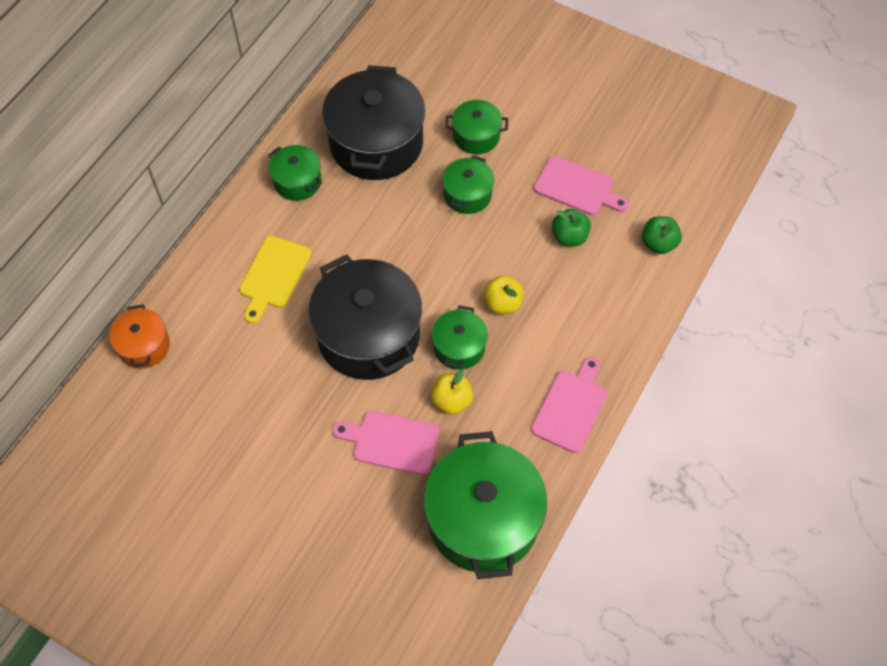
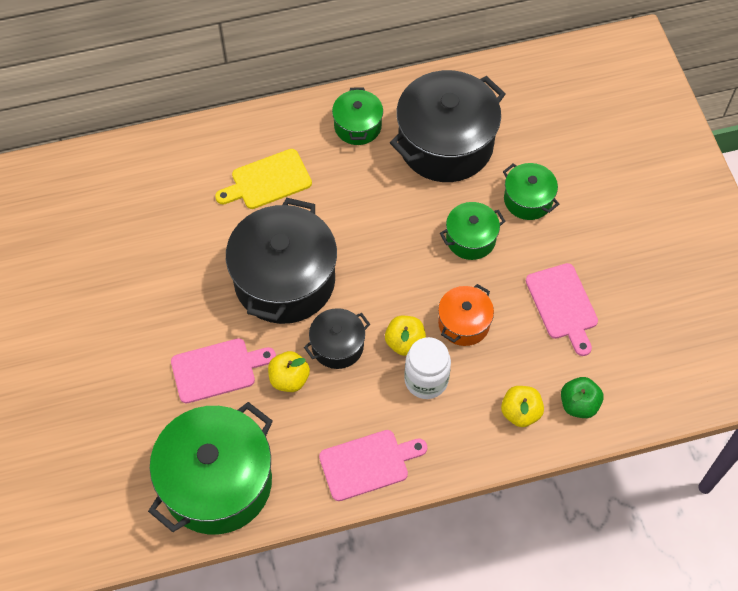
camera: 45 degrees right, 0 degrees up
(144, 346) = (133, 157): orange pot -> orange pot (464, 323)
(392, 442) = (217, 370): pink cutting board -> pink cutting board turned 105 degrees clockwise
(459, 347) = (337, 346): green pot -> black pot
(545, 316) = (426, 380): none -> white jar
(569, 237) = (513, 337): green apple -> none
(629, 282) = (520, 412): none -> yellow apple

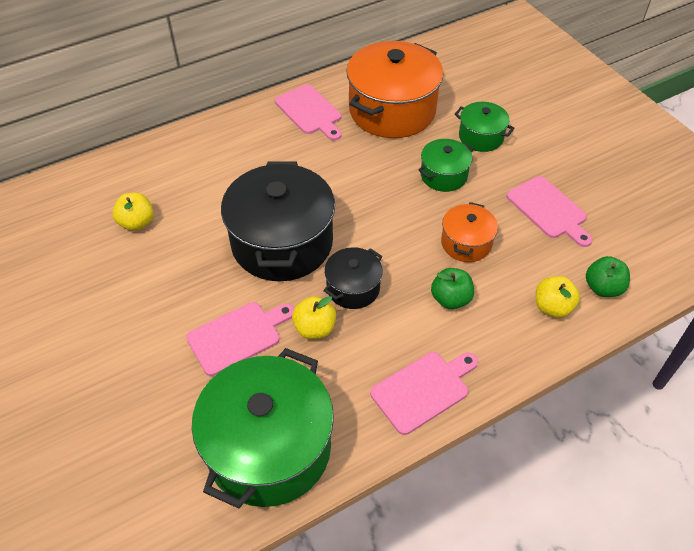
camera: 15 degrees left, 10 degrees down
(268, 181) = (240, 166): yellow cutting board -> none
(357, 126) = (310, 111): green pot -> pink cutting board
(405, 342) = (417, 271): yellow apple -> yellow apple (137, 223)
(426, 380) = (450, 299): white jar -> green apple
(445, 144) = (392, 110): black pot -> orange pot

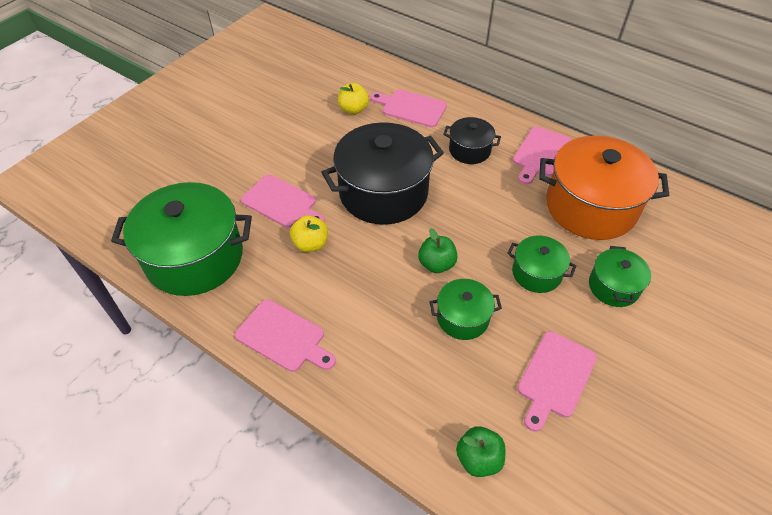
camera: 65 degrees right, 0 degrees up
(174, 174) = (411, 108): none -> pink cutting board
(353, 288) = (363, 253): black pot -> black pot (469, 150)
(450, 299) = (389, 326): green apple -> green apple (436, 264)
(466, 243) = (462, 318): orange pot -> green pot
(552, 307) = (426, 415): yellow apple -> none

